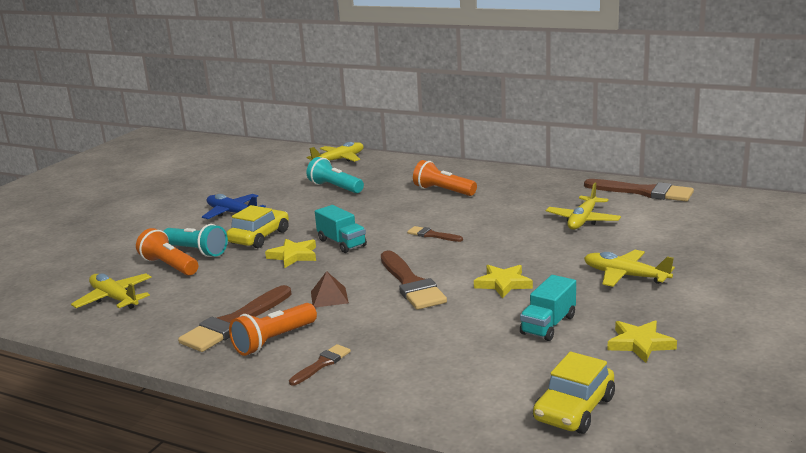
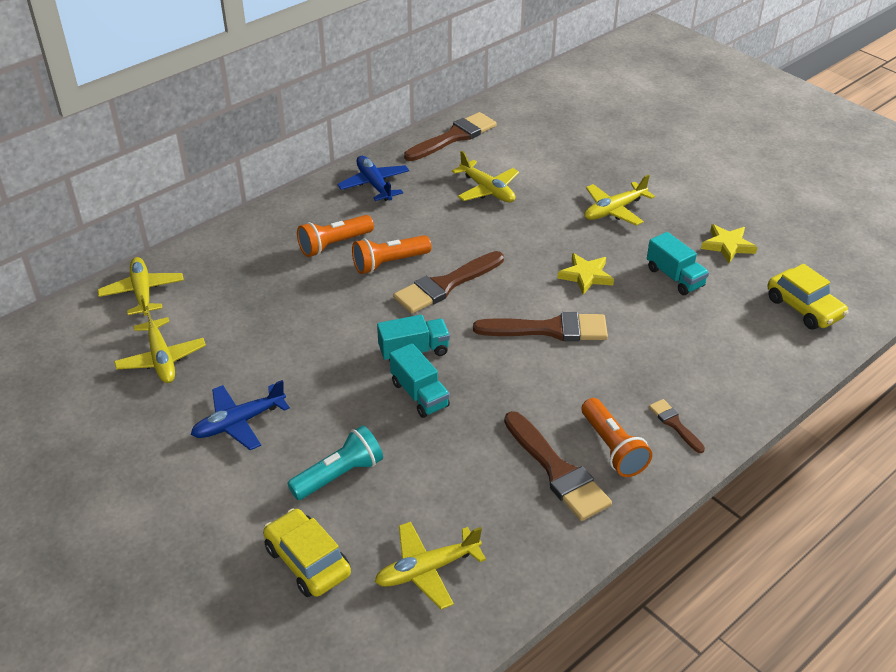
camera: 70 degrees left, 20 degrees up
(169, 266) = (366, 506): orange flashlight -> orange flashlight (389, 263)
(259, 237) = (341, 412): yellow car -> yellow car (307, 561)
(279, 180) = (162, 359): none -> yellow plane
(293, 256) = (419, 394): yellow star -> turquoise truck
(329, 297) = (541, 390): brown pyramid -> none
(335, 187) = (240, 318): turquoise flashlight -> none
(432, 235) = (445, 285): brown brush -> brown brush, size x1.95
(535, 184) = (374, 184): none -> blue plane

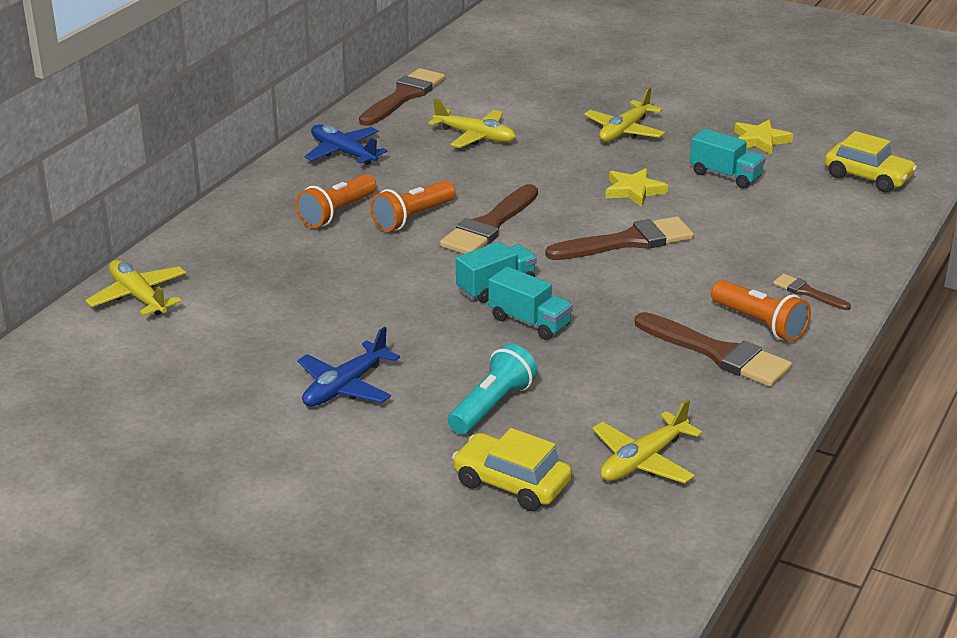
camera: 20 degrees left, 10 degrees down
(162, 359) = (210, 351): yellow plane -> none

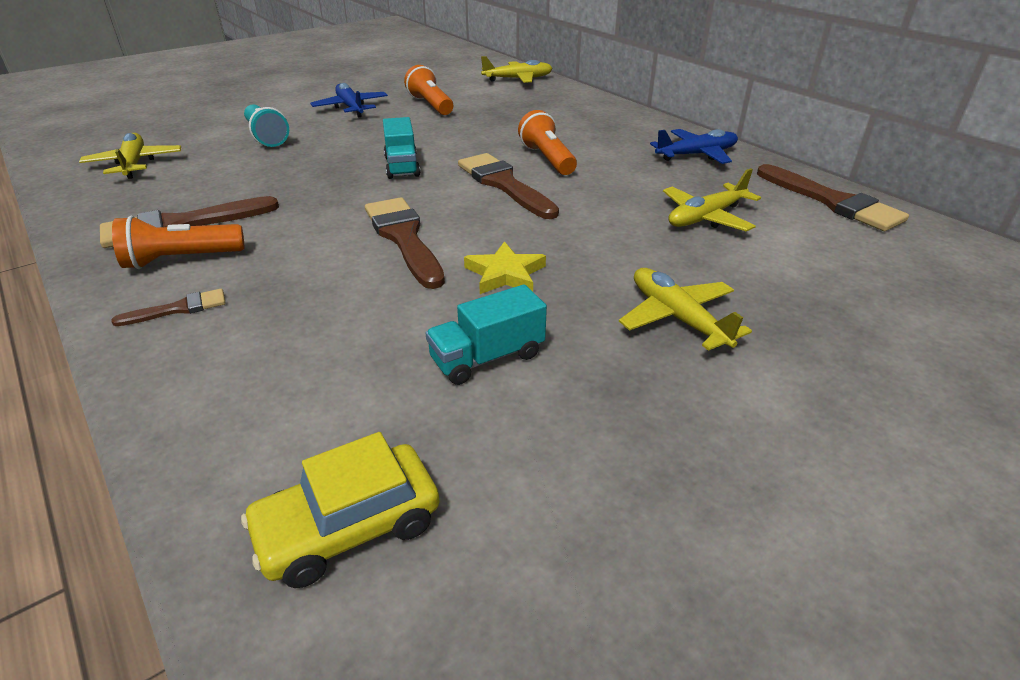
camera: 115 degrees right, 5 degrees up
(337, 213) = (580, 137): orange flashlight -> orange flashlight (430, 105)
(511, 483) = (191, 128): yellow car -> none
(529, 322) = (339, 167): turquoise truck -> none
(627, 242) = (404, 238): brown brush -> brown brush turned 150 degrees clockwise
(760, 140) = (576, 445): yellow star -> none

